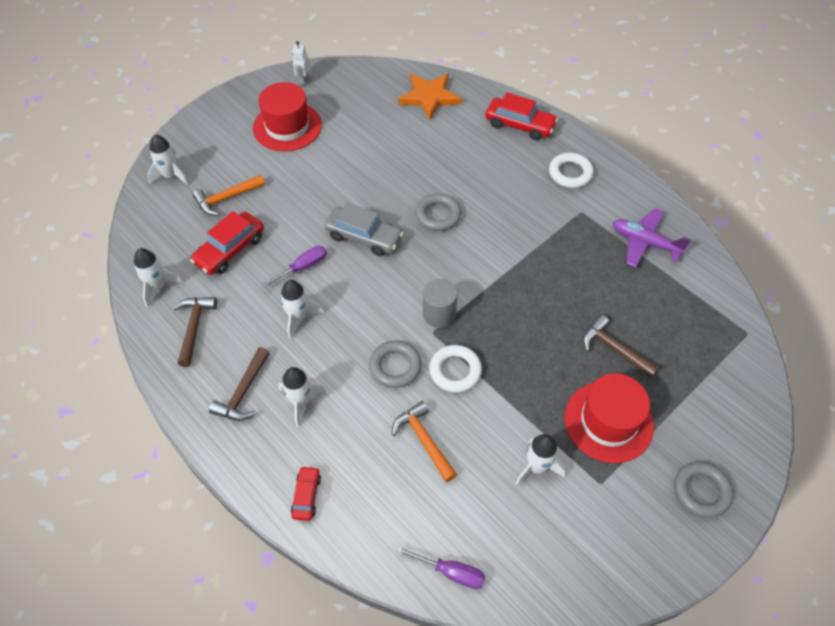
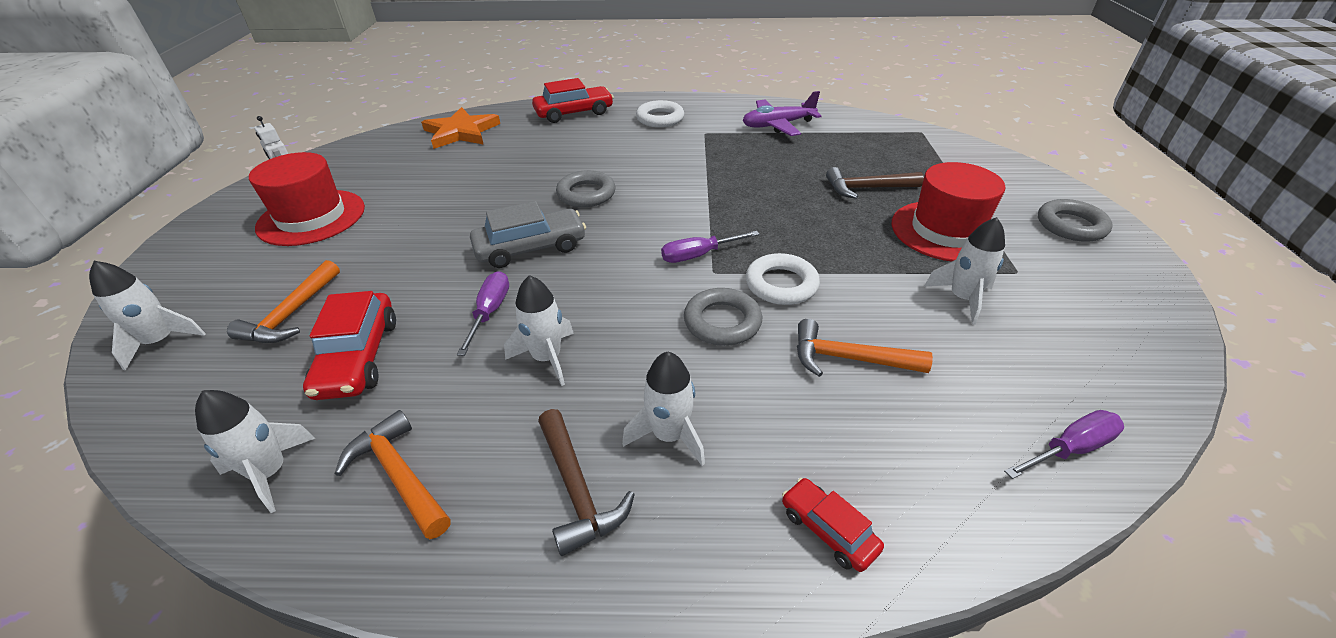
camera: 45 degrees left, 15 degrees down
(194, 327) = (399, 475): brown hammer -> orange hammer
(439, 314) = (698, 255): grey cylinder -> purple screwdriver

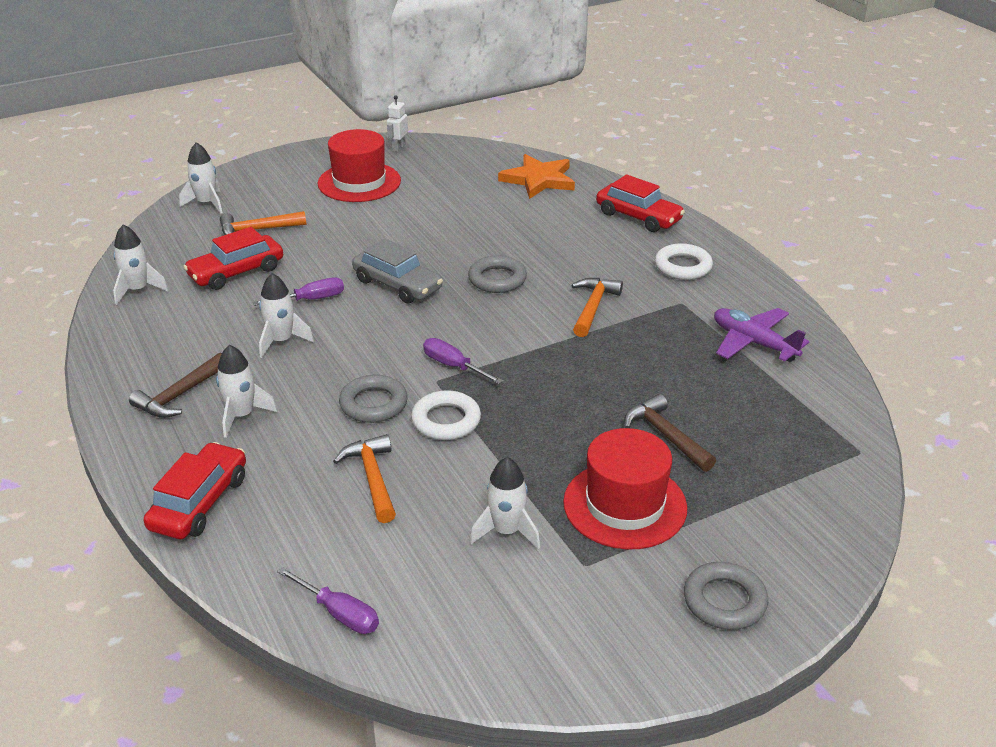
camera: 60 degrees right, 5 degrees down
(399, 475) = (158, 330): orange hammer -> orange hammer (593, 307)
(828, 530) = (199, 502): red car -> red car, size x1.75

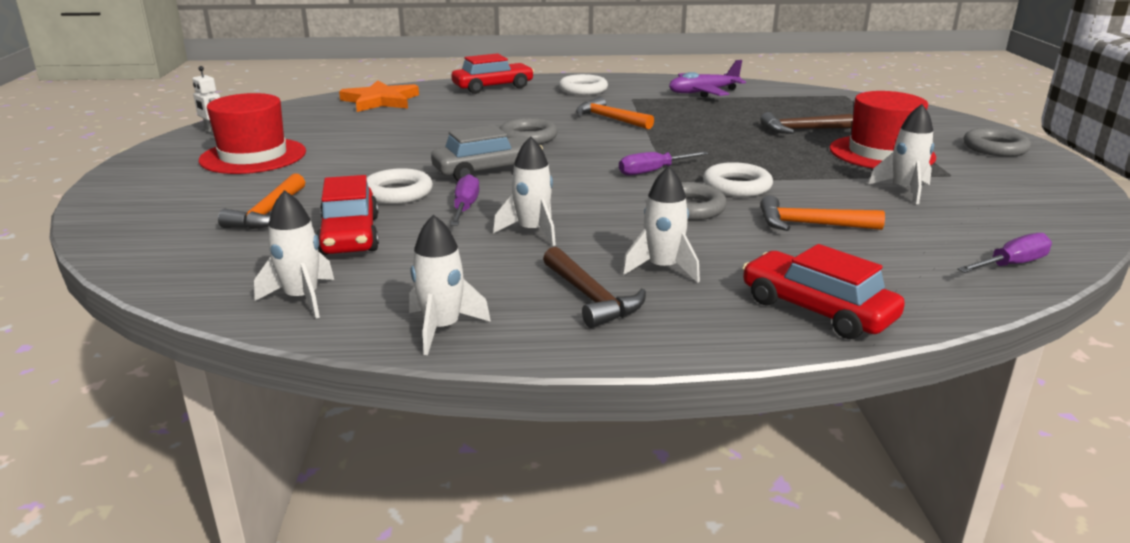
camera: 65 degrees left, 10 degrees down
(206, 203) = (145, 232): white rocket -> white rocket (442, 328)
(323, 263) = (397, 193): none -> white ring

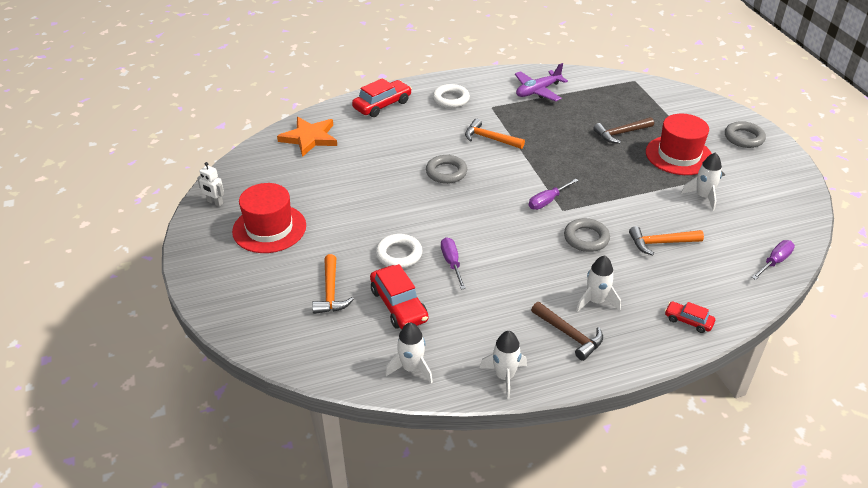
camera: 15 degrees left, 15 degrees up
(487, 170) = (442, 218): grey car -> none
(532, 231) = (506, 280): white rocket -> none
(736, 186) = (605, 209): white ring -> none
(817, 310) = (688, 321): red car -> red car, size x0.57

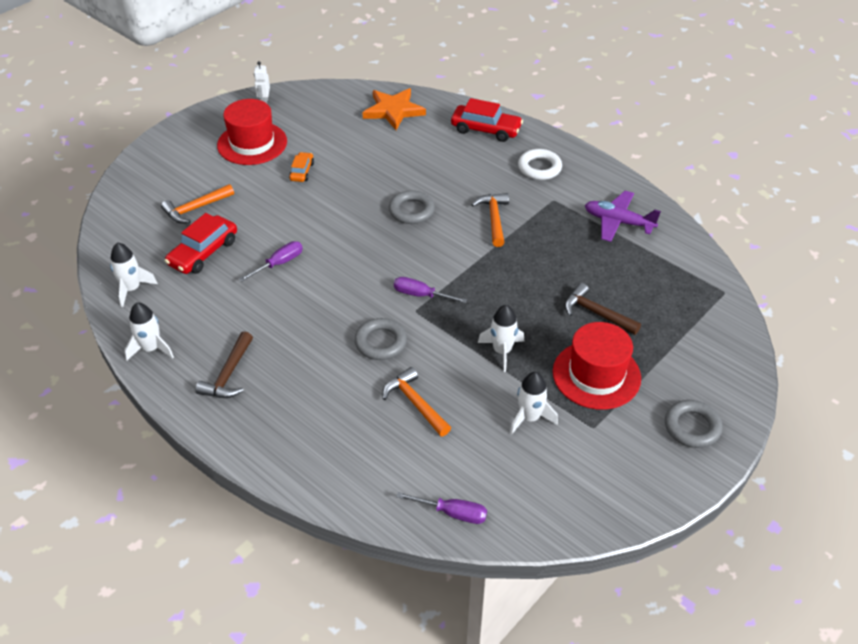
camera: 60 degrees right, 5 degrees up
(340, 212) = (302, 171): none -> orange car
(399, 254) = (269, 227): white ring -> none
(596, 301) = (288, 379): white rocket -> white rocket (502, 351)
(688, 321) = (301, 459): red car -> none

